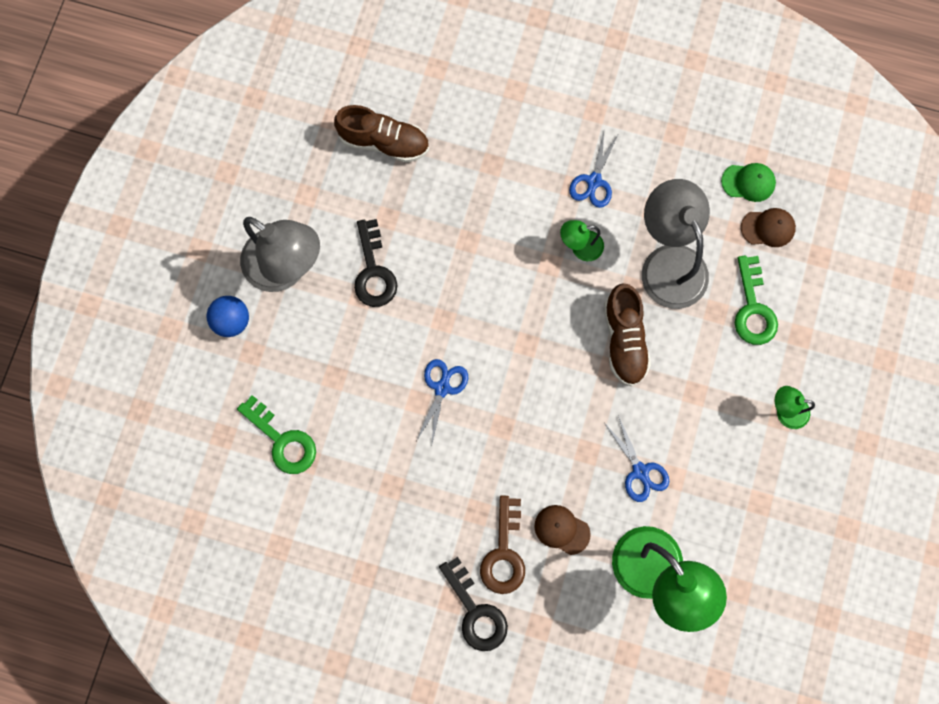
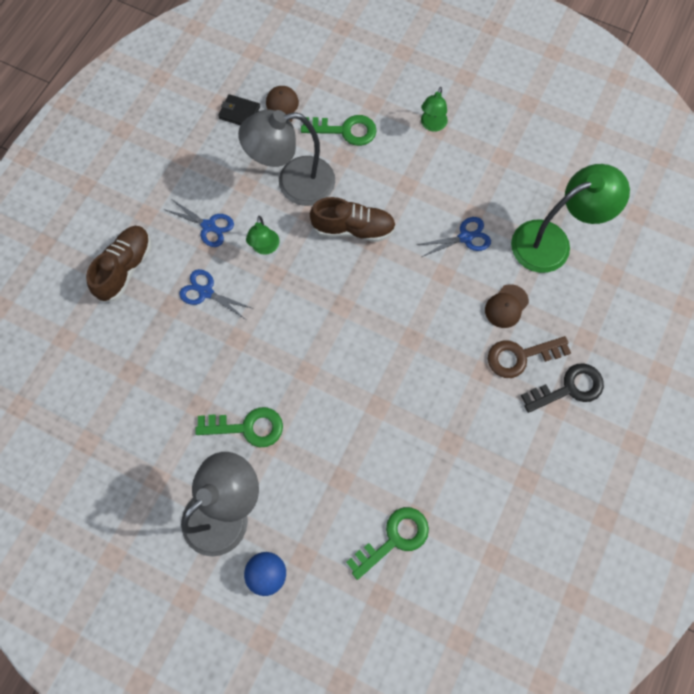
camera: 80 degrees left, 5 degrees down
(373, 271) = (247, 427): black key -> green key
(384, 142) = (123, 397): brown shoe -> brown shoe (126, 268)
(442, 388) = (369, 384): blue scissors -> blue scissors (206, 292)
(504, 553) = (521, 356): brown key -> brown key turned 150 degrees clockwise
(748, 182) = (239, 113): green cap -> black wallet

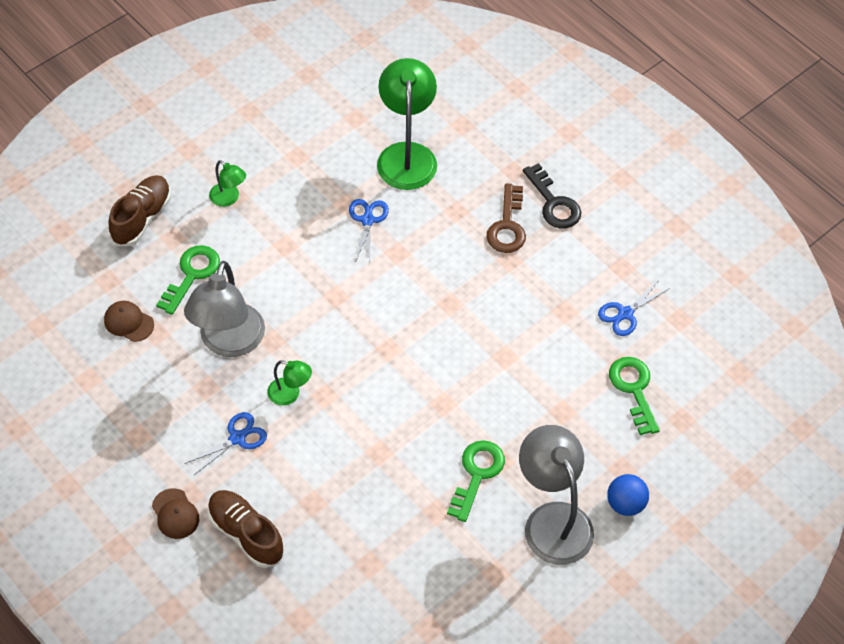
camera: 70 degrees left, 15 degrees down
(206, 292) = (313, 465): blue scissors -> blue scissors (625, 314)
(239, 113) = (113, 364): black wallet -> none
(353, 228) = (309, 309): brown shoe -> brown shoe (142, 218)
(506, 306) = (454, 216): brown cap -> brown cap (175, 514)
(568, 388) = (553, 203): black key -> black key turned 150 degrees clockwise

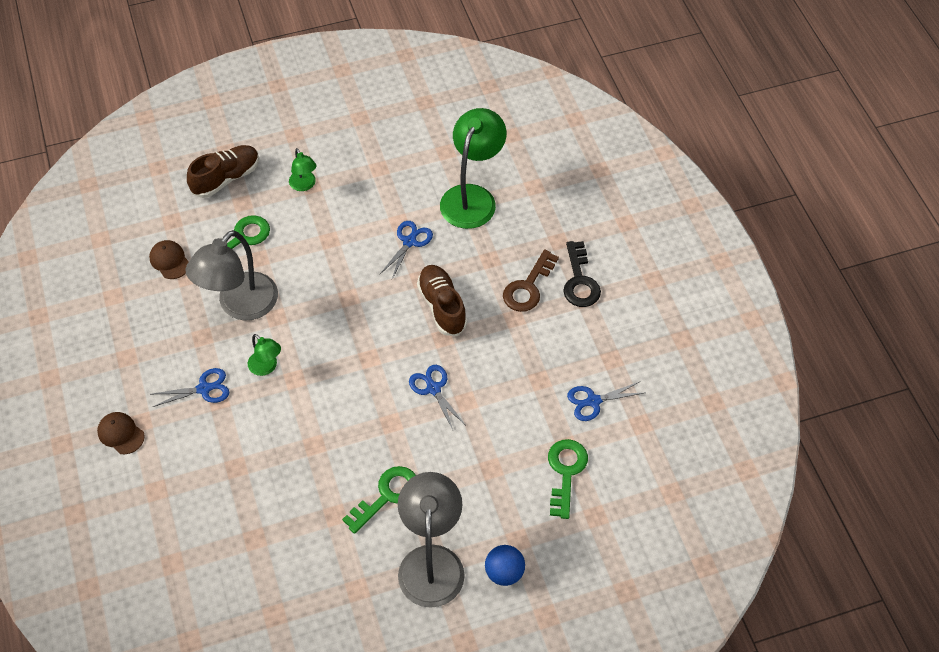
camera: 25 degrees right, 0 degrees up
(175, 514) = (121, 434): brown cap -> brown cap turned 135 degrees clockwise
(246, 534) = (168, 472): brown shoe -> brown shoe (442, 306)
(467, 356) = (433, 389): none -> blue scissors

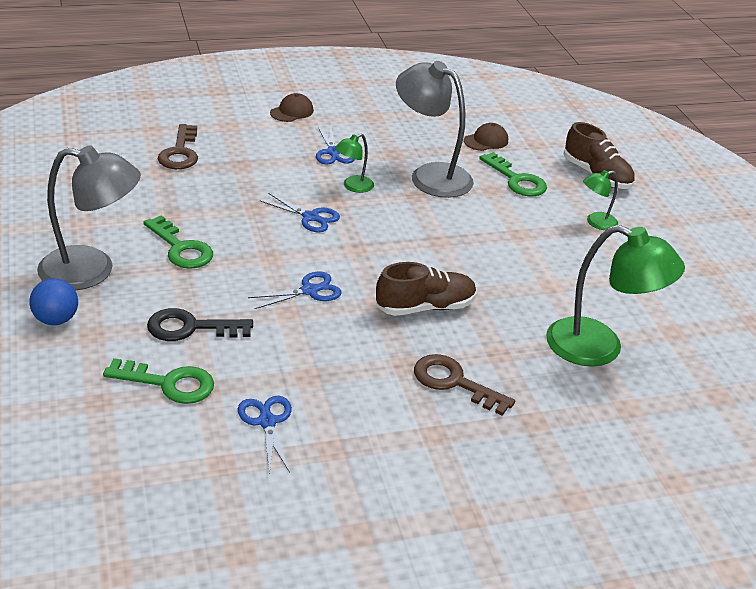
camera: 90 degrees right, 20 degrees down
(216, 527) = (180, 152): none -> brown key
(409, 242) = (521, 290): blue scissors -> blue scissors (310, 217)
(579, 281) = (465, 434): black key -> black key (191, 328)

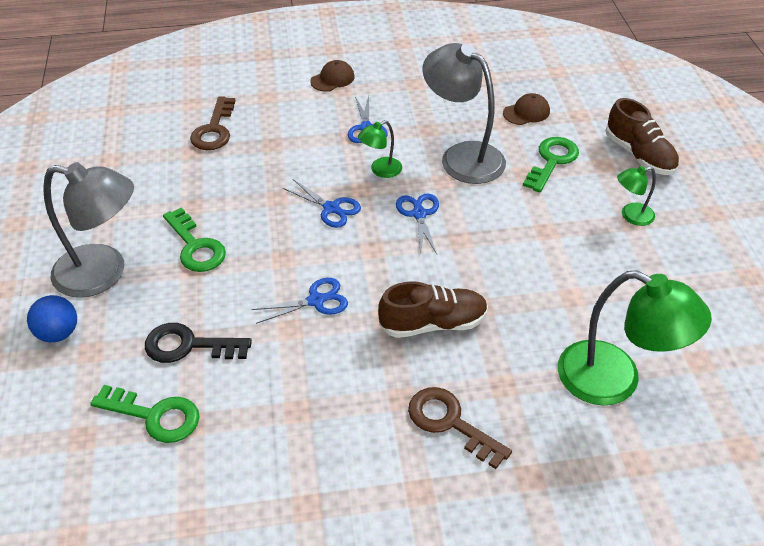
camera: 10 degrees right, 10 degrees up
(267, 422) = (246, 468): blue scissors -> blue scissors (419, 214)
(516, 180) = (552, 161): green key -> green key turned 120 degrees counterclockwise

